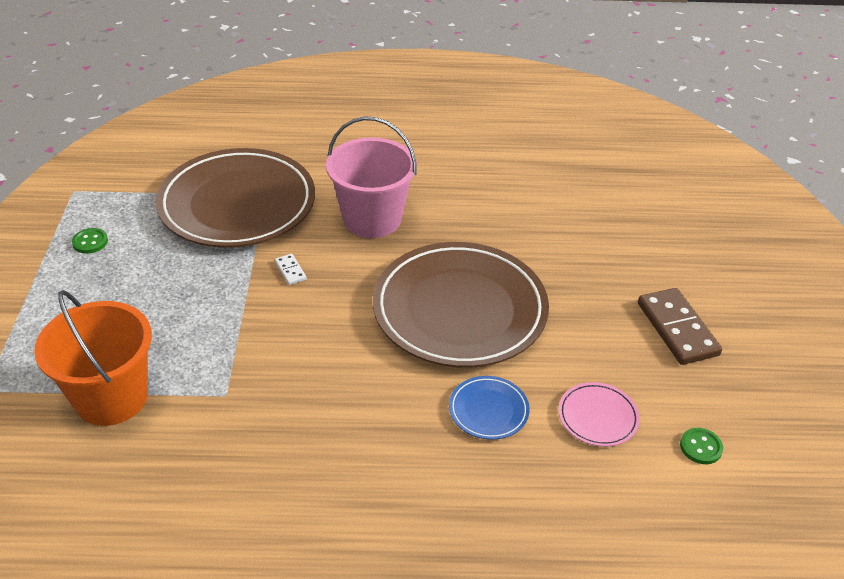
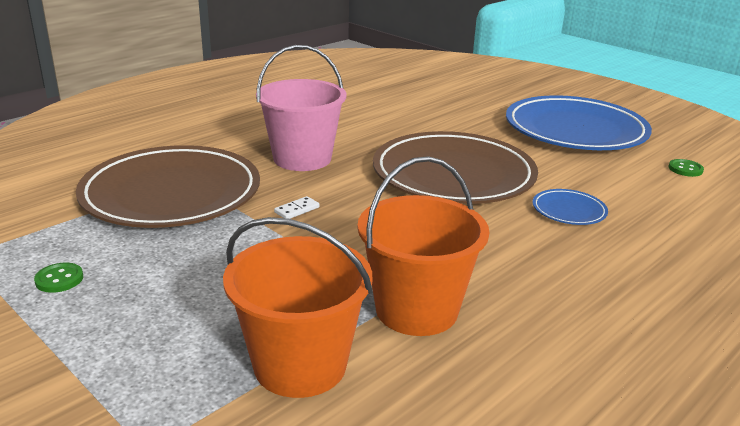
camera: 45 degrees left, 15 degrees down
(229, 411) = (416, 310): none -> orange bucket
(290, 271) = (297, 210): white domino -> white domino turned 60 degrees counterclockwise
(597, 417) = (622, 183): pink plate -> none
(677, 329) = (575, 130): brown domino -> blue plate

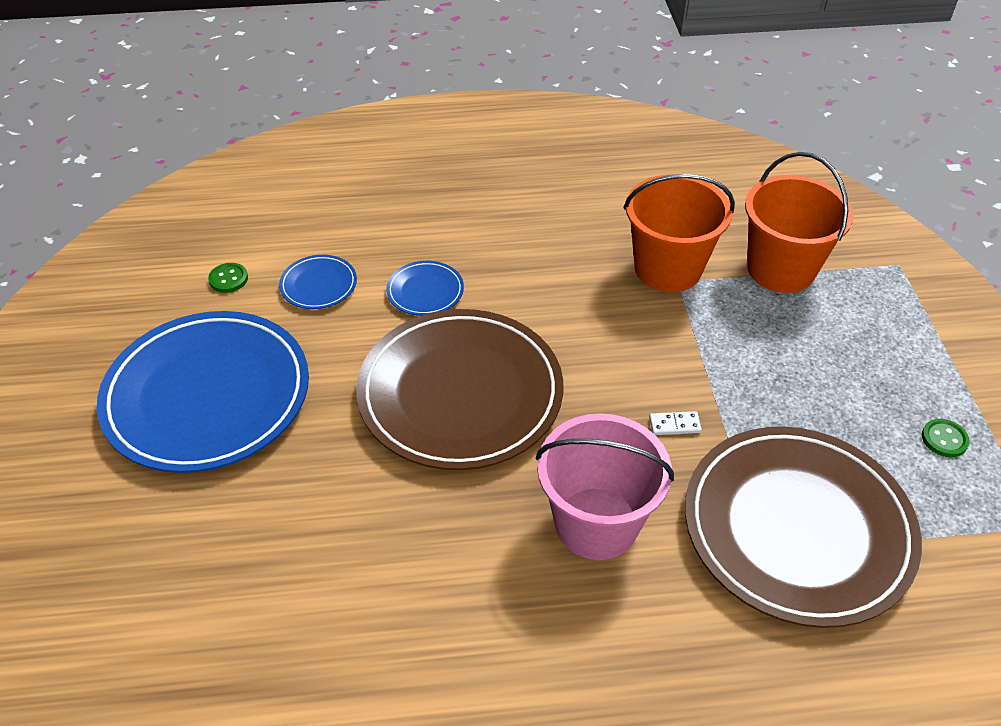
camera: 140 degrees left, 20 degrees up
(634, 187) = (318, 285): none -> blue plate

